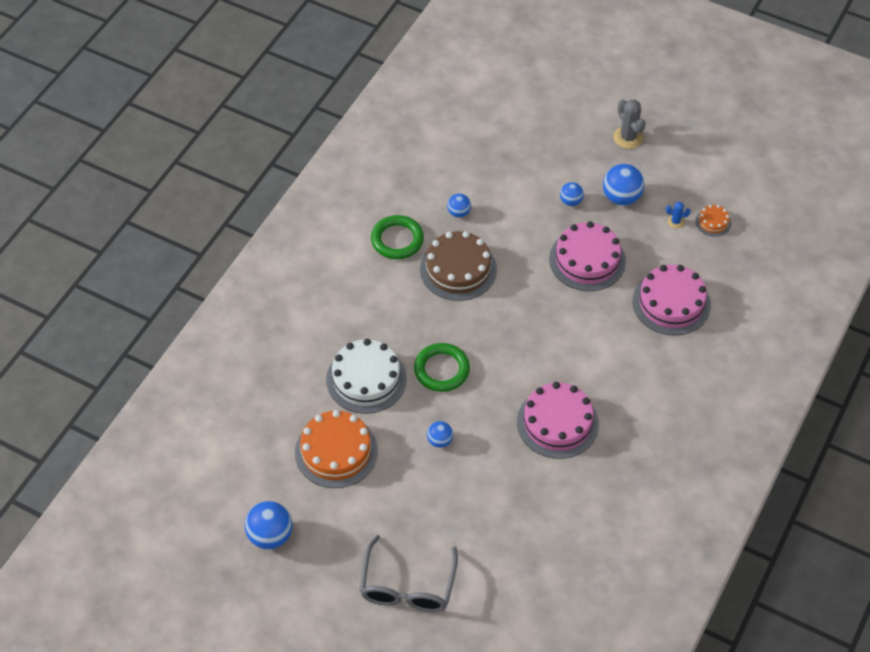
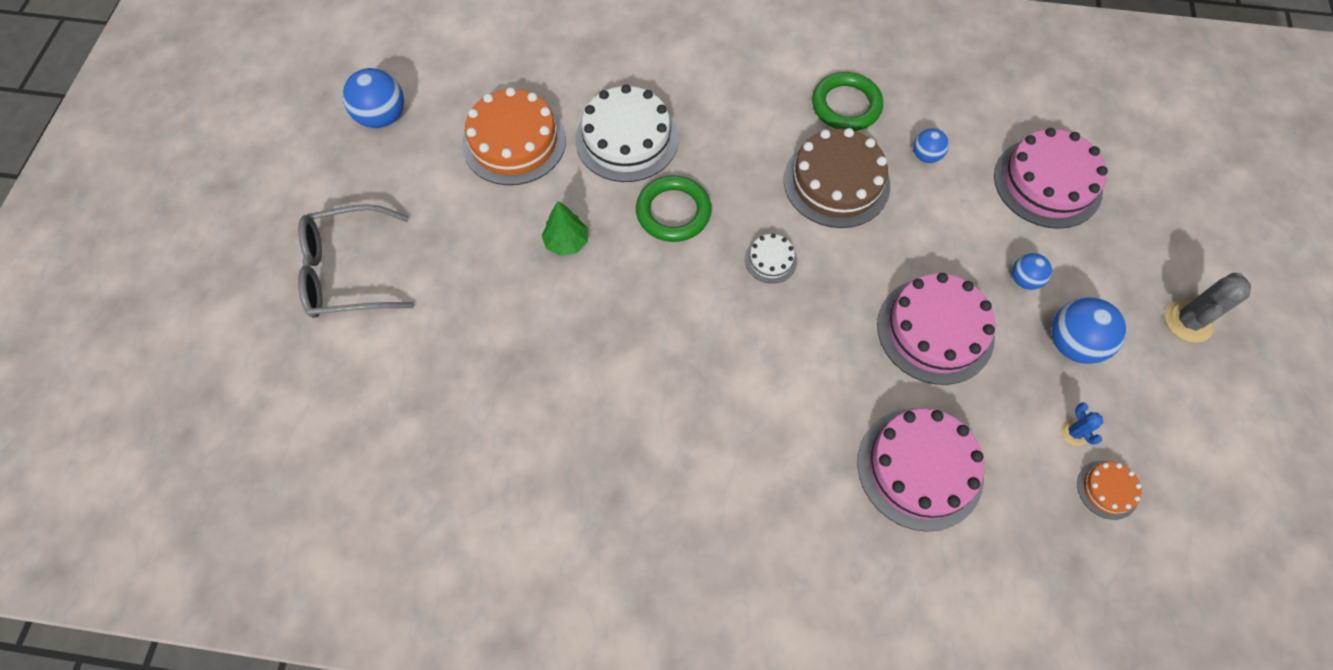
camera: 70 degrees right, 10 degrees up
(440, 441) = (566, 242): blue ball -> green tree
(503, 327) = (770, 260): none -> white cake
(557, 423) = (645, 371): pink cake -> pink cake (1047, 183)

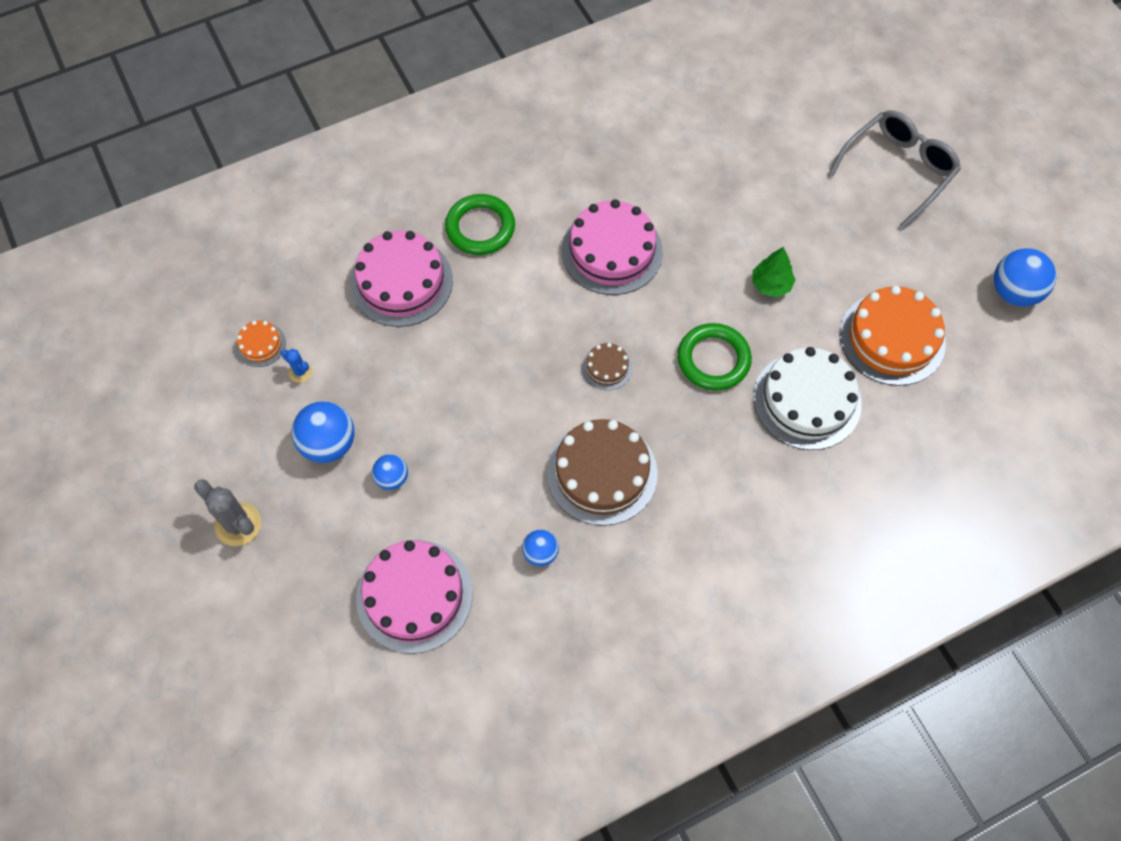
camera: 145 degrees right, 0 degrees up
(770, 260) = (607, 367): white cake -> brown cake
(846, 105) = (647, 563): green ring -> green ring (480, 228)
(935, 330) = (443, 388): pink cake -> pink cake (612, 251)
(1188, 321) = (238, 524): grey cactus -> grey cactus turned 60 degrees counterclockwise

